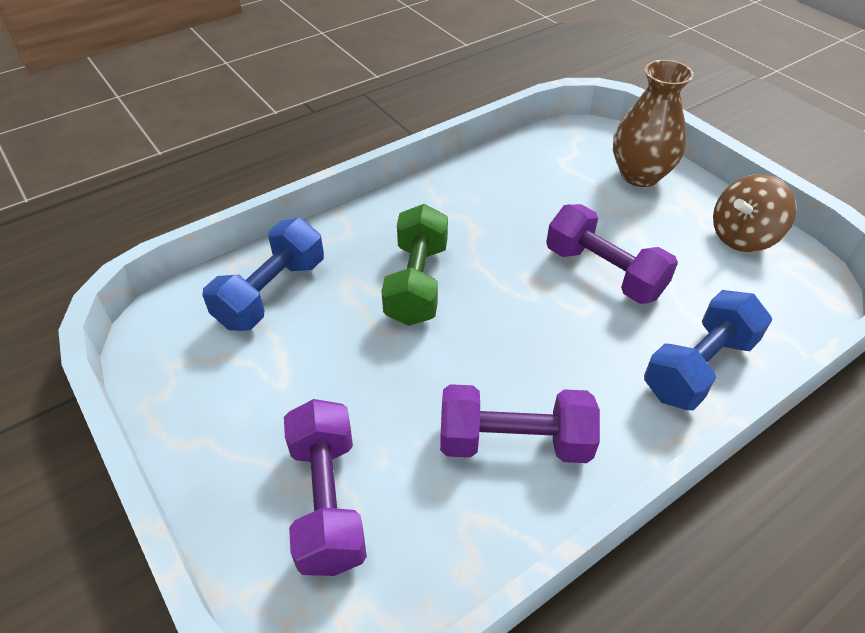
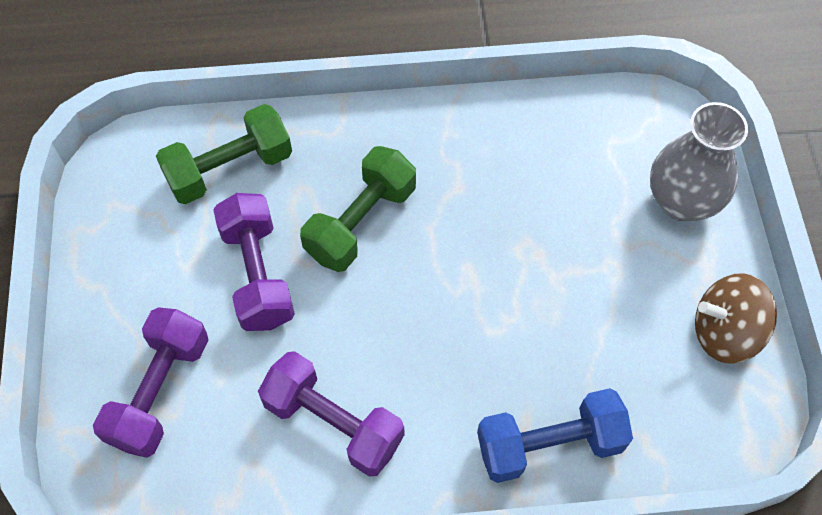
camera: 30 degrees right, 15 degrees up
(271, 293) = (229, 169): blue dumbbell -> green dumbbell
(604, 272) = (544, 300): purple dumbbell -> purple dumbbell (258, 274)
(640, 175) = (681, 201): brown vase -> grey vase

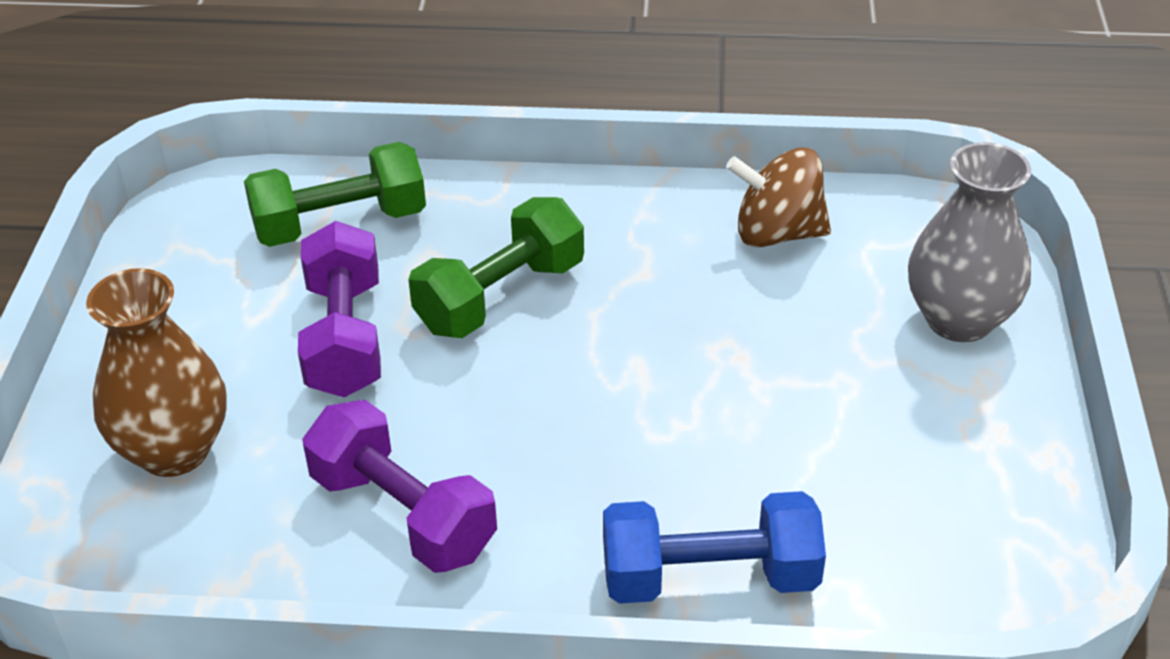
camera: 10 degrees right, 20 degrees down
(160, 391) = (174, 450): purple dumbbell -> brown vase
(724, 332) = (998, 475): brown spinning top -> brown spinning top (777, 233)

